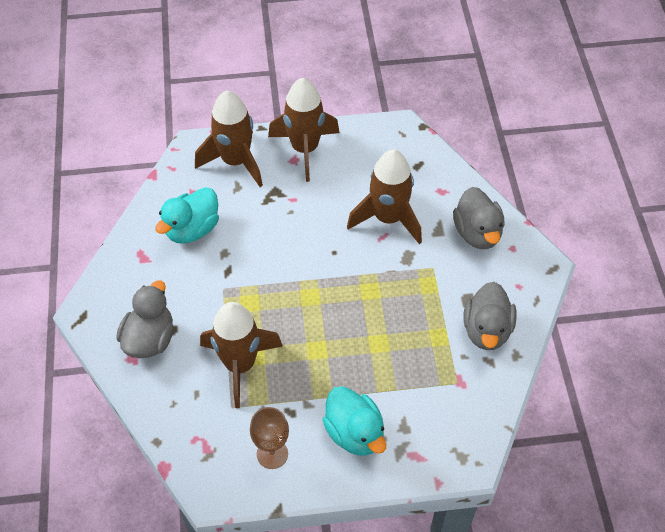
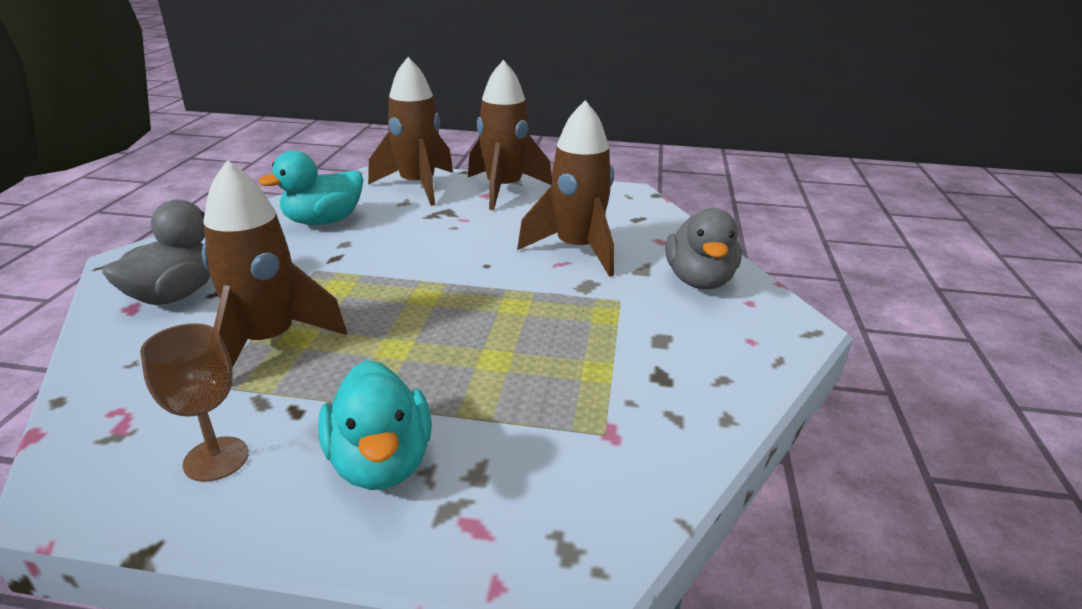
camera: 15 degrees right, 25 degrees down
(486, 330) = (682, 378): grey duck -> none

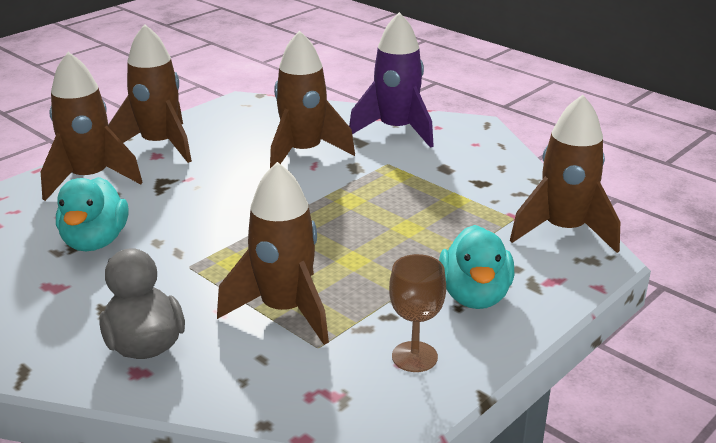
camera: 55 degrees left, 0 degrees up
(381, 462) = (474, 296): turquoise duck -> turquoise duck turned 75 degrees clockwise
(621, 492) = (563, 230): none -> brown rocket
(699, 280) = (396, 130): grey duck -> purple rocket

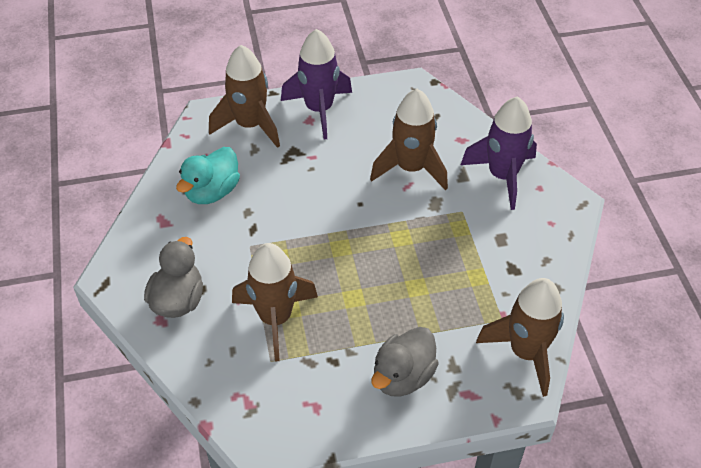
camera: 35 degrees right, 20 degrees up
(159, 145) = (319, 109): brown rocket -> purple rocket
(414, 357) = (319, 404): brown goblet -> none
(474, 296) = (403, 376): turquoise duck -> grey duck

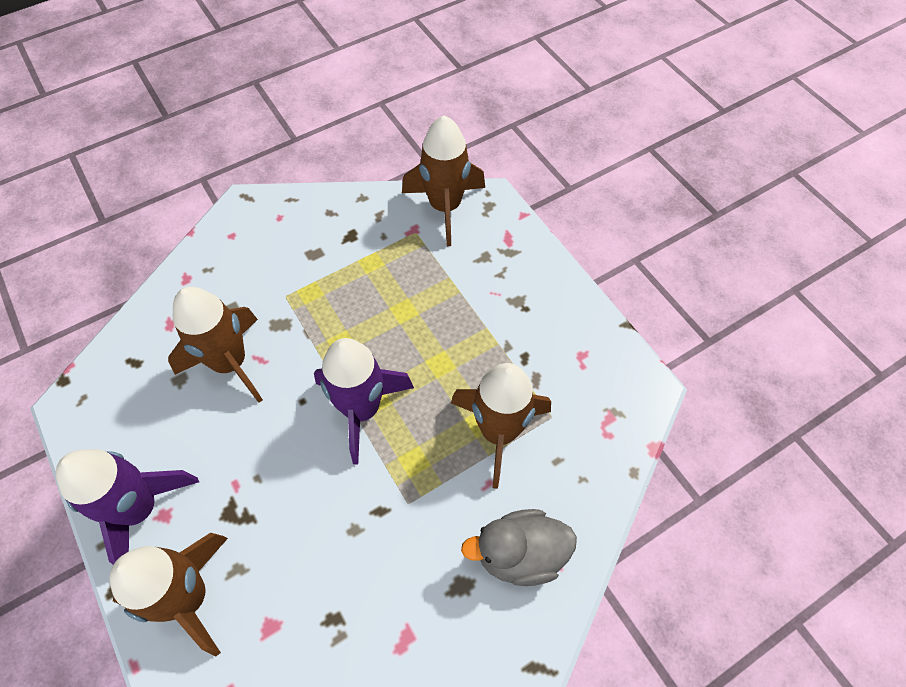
camera: 110 degrees left, 10 degrees up
(212, 192) = (333, 594): turquoise duck -> none
(403, 376) = (514, 293): grey duck -> none
(502, 176) = (222, 271): purple rocket -> purple rocket (362, 409)

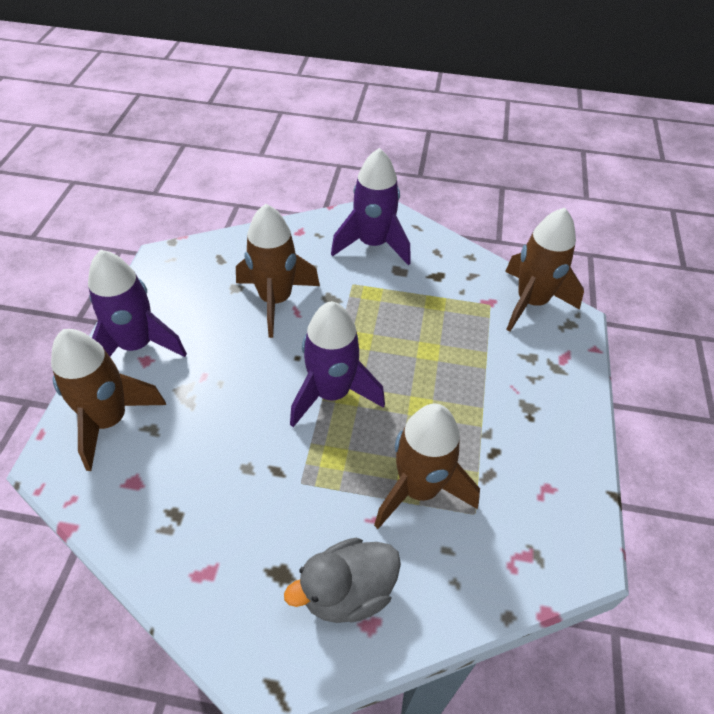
camera: 40 degrees right, 10 degrees down
(267, 244) = (373, 244): none -> purple rocket
(520, 554) = (347, 592): grey duck -> grey duck turned 60 degrees counterclockwise

